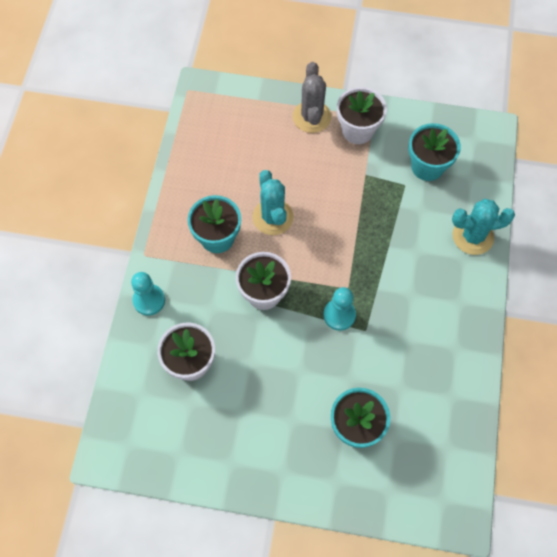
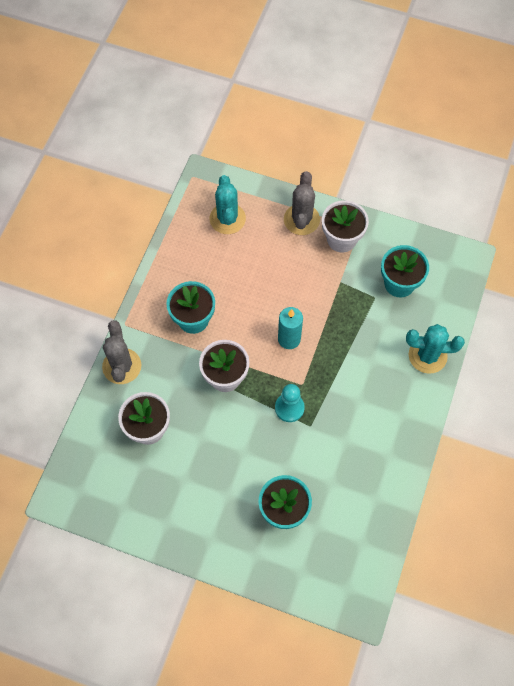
camera: 10 degrees right, 0 degrees up
(149, 300) = (122, 366): turquoise pawn -> grey cactus
(273, 217) = (247, 308): turquoise cactus -> turquoise cactus (227, 219)
(324, 242) = (289, 339): none -> turquoise candle

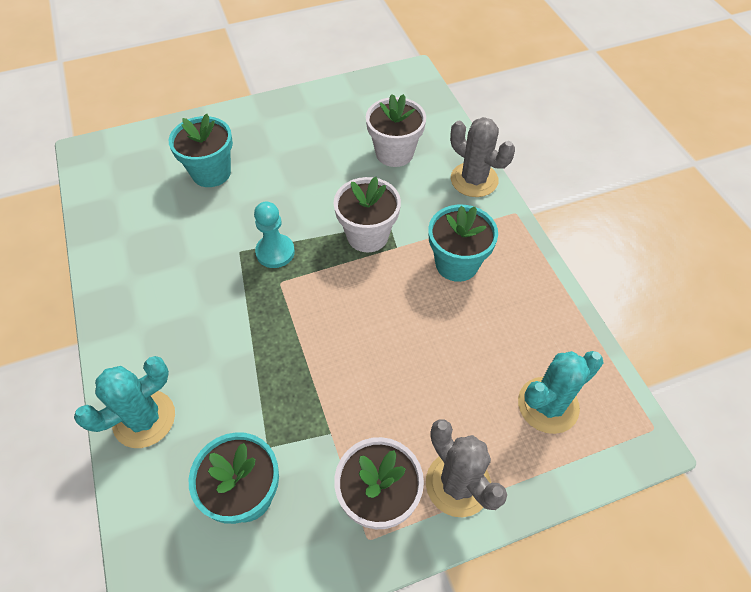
camera: 140 degrees right, 10 degrees down
(227, 219) = (548, 405): turquoise cactus -> turquoise cactus turned 75 degrees counterclockwise
(289, 339) = (334, 317): turquoise candle -> none

